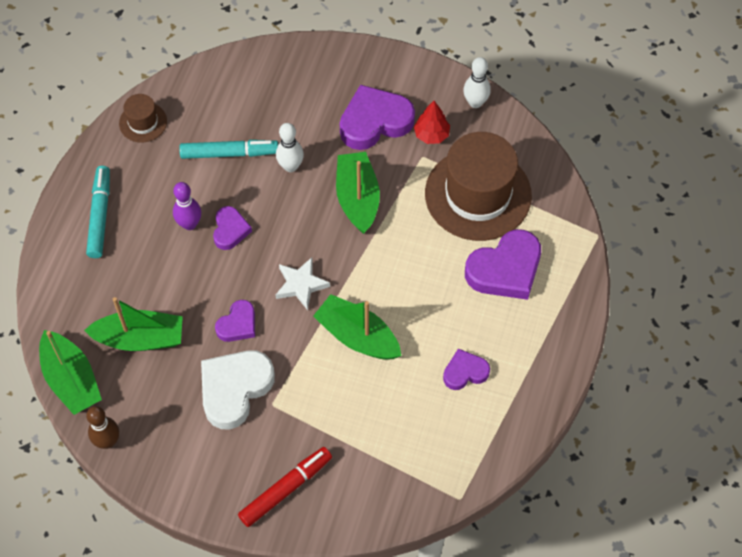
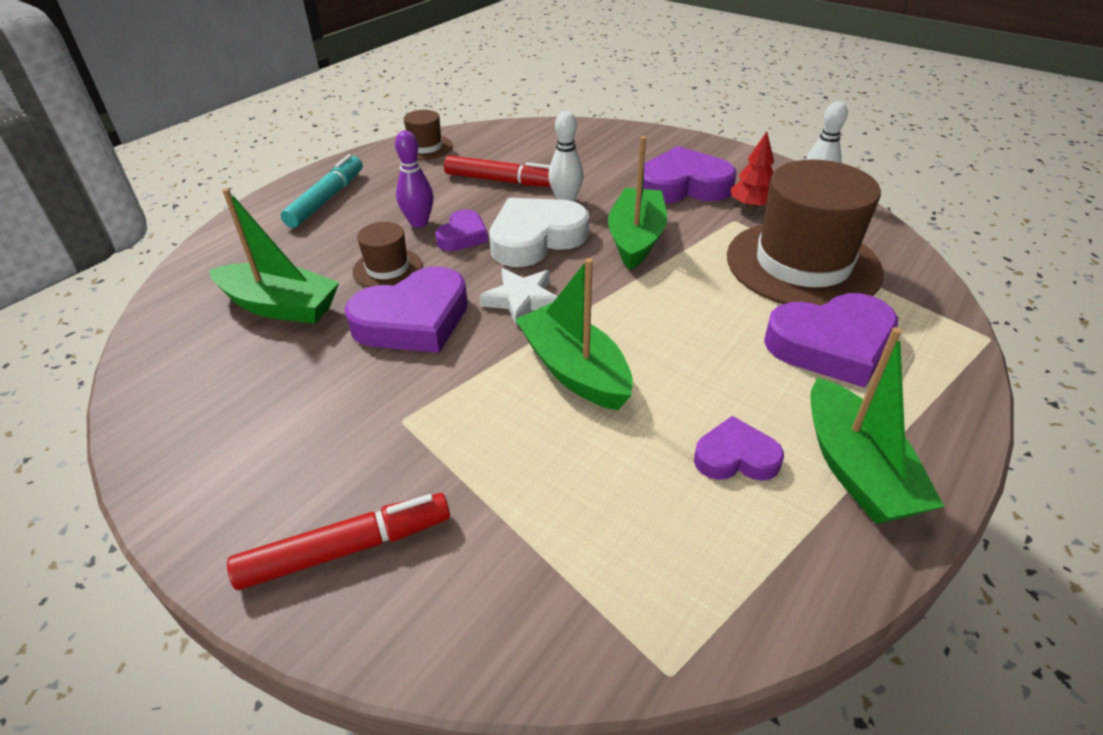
camera: 20 degrees right, 20 degrees down
(71, 380) = (162, 326): green boat -> green boat (856, 469)
(108, 441) = (140, 404): brown bowling pin -> none
(193, 281) = (387, 269): none -> brown hat
(229, 153) = (501, 181): turquoise marker -> red marker
(235, 389) = (360, 388): white heart -> white heart (536, 239)
(238, 324) = (413, 320): purple heart -> purple heart, size x1.79

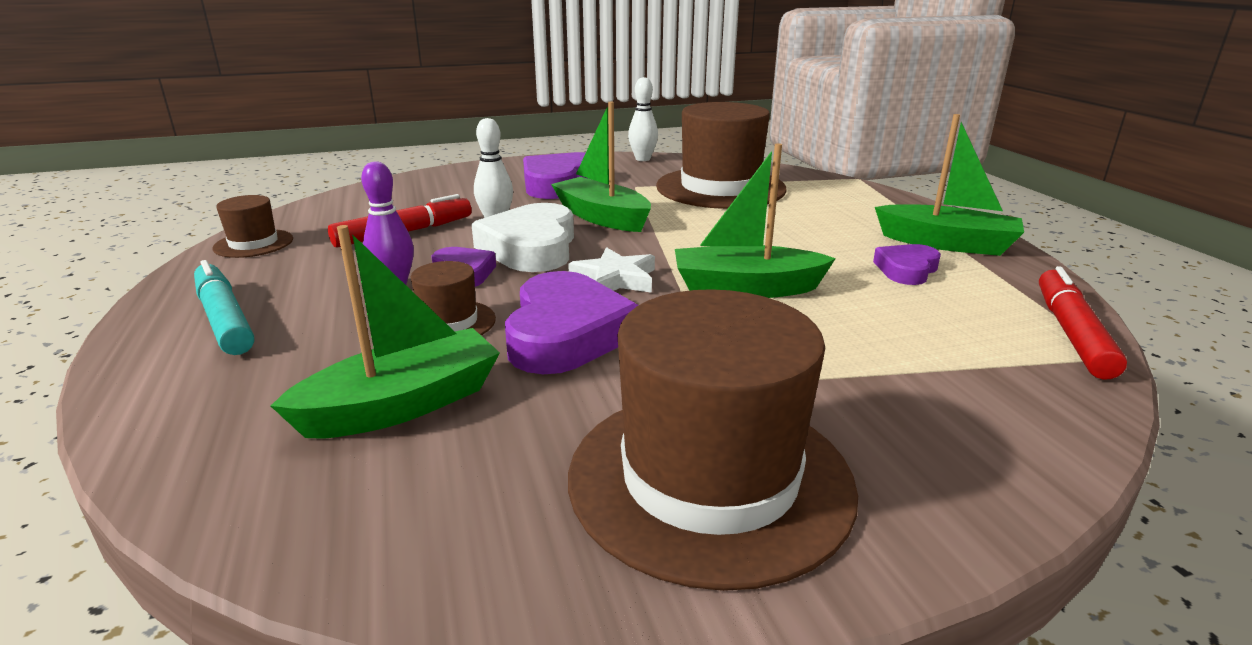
camera: 55 degrees left, 15 degrees down
(275, 460) = (709, 479): none -> brown hat
(346, 549) = (896, 465): red marker -> red marker (1071, 333)
(751, 206) = (626, 177): red tree -> none
(831, 345) = (819, 210): purple heart -> none

